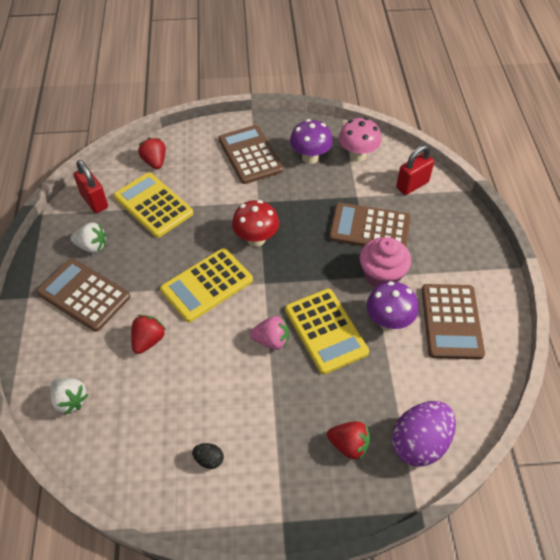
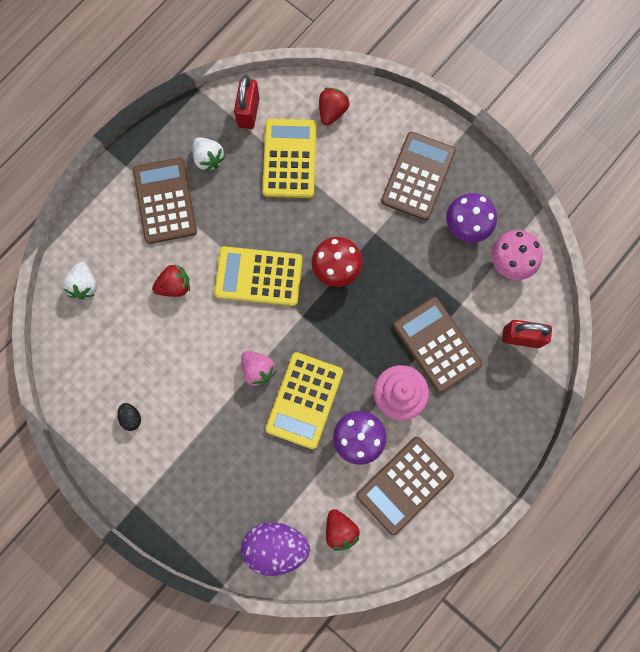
camera: 45 degrees right, 25 degrees up
(348, 445) = (228, 499): red strawberry -> red strawberry (340, 530)

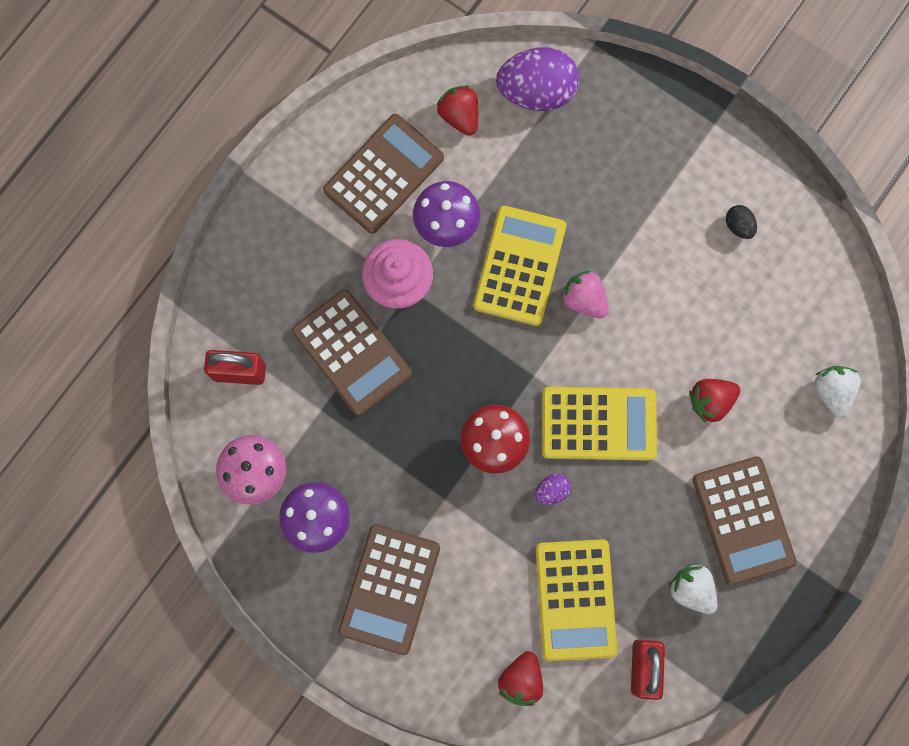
camera: 175 degrees right, 0 degrees up
(298, 232) = (551, 491): none -> purple egg

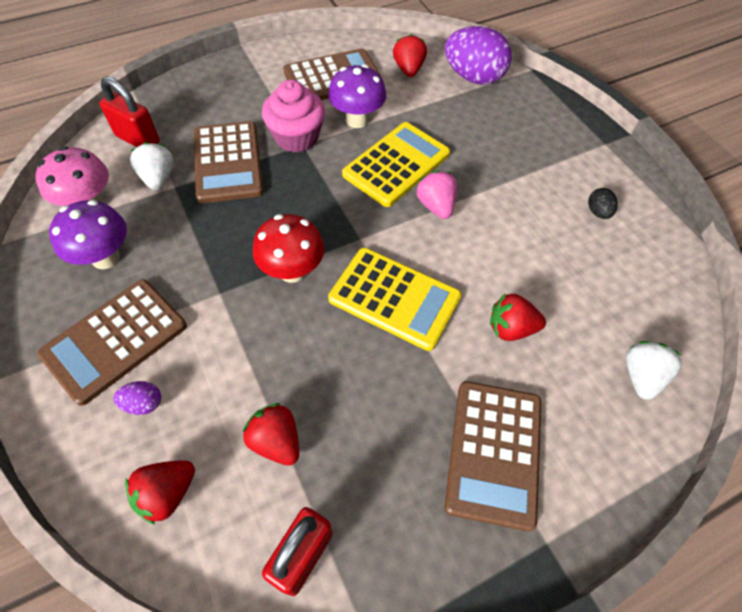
camera: 25 degrees right, 20 degrees down
(551, 491) = (317, 331): purple egg -> purple egg (143, 403)
(575, 599) = (276, 441): yellow calculator -> red strawberry
(691, 589) = (402, 496): white strawberry -> white strawberry (158, 178)

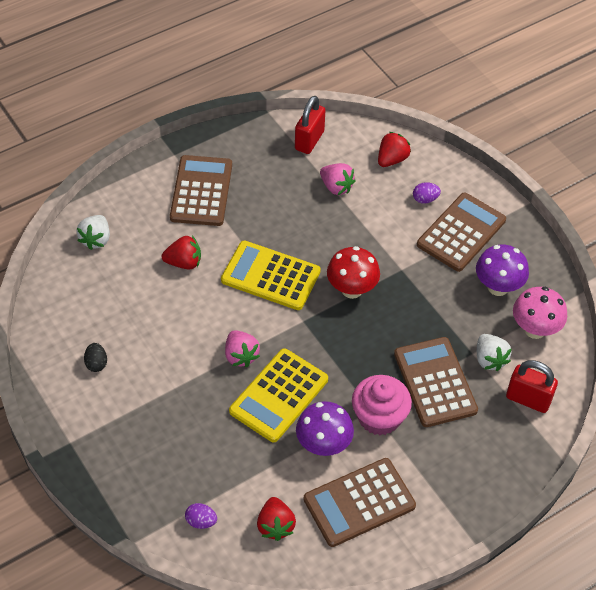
camera: 175 degrees right, 5 degrees down
(276, 441) = (336, 187): red strawberry -> pink strawberry
(473, 77) = (201, 521): purple egg -> purple egg, size x0.44

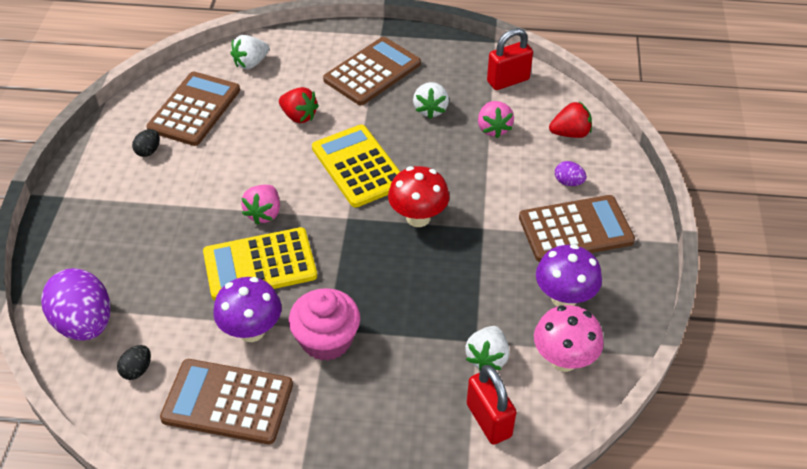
camera: 40 degrees right, 5 degrees down
(201, 521) = (85, 323): purple egg -> purple egg, size x2.27
(275, 526) = (137, 370): red strawberry -> black egg
(277, 198) = (430, 109): none -> white strawberry
(435, 382) = (411, 344): brown calculator -> brown calculator (194, 109)

